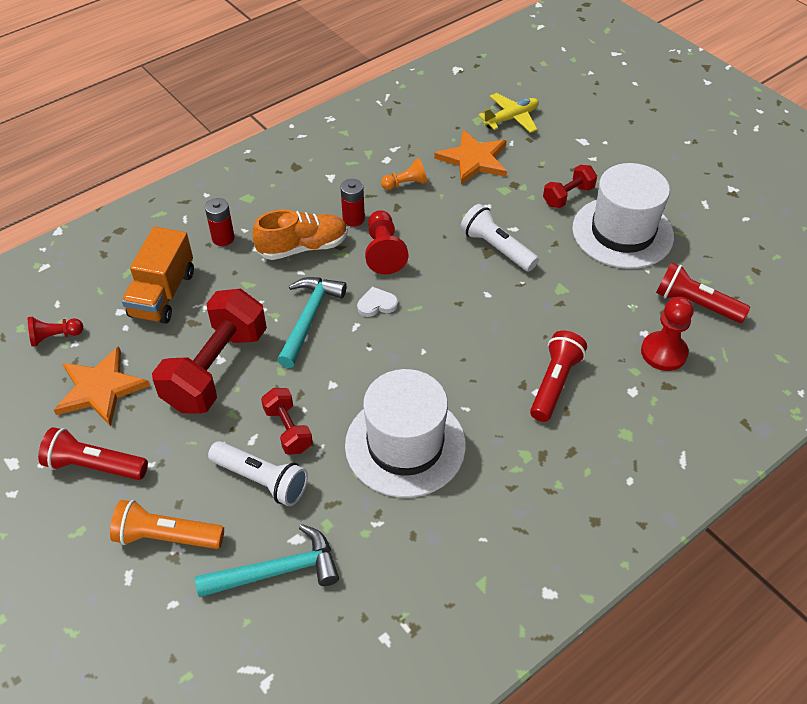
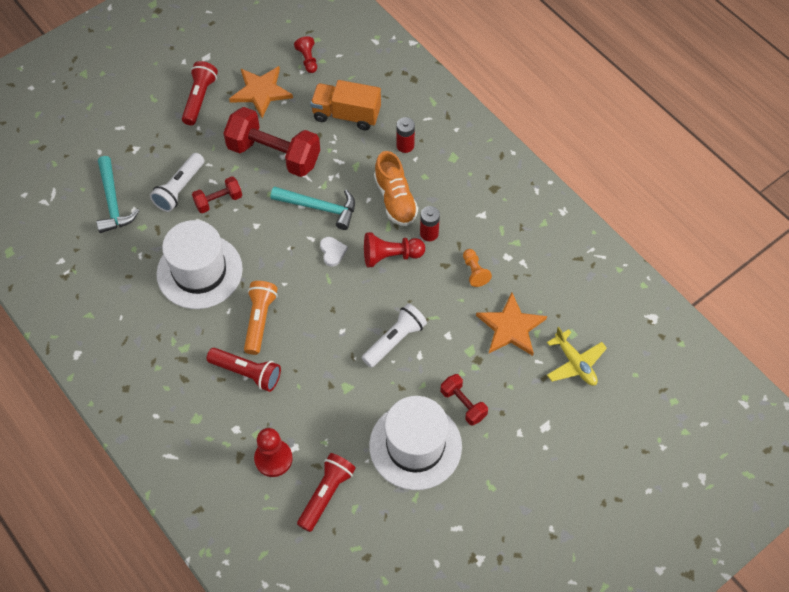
camera: 90 degrees right, 10 degrees up
(167, 536) = (144, 143): orange flashlight -> orange flashlight (260, 320)

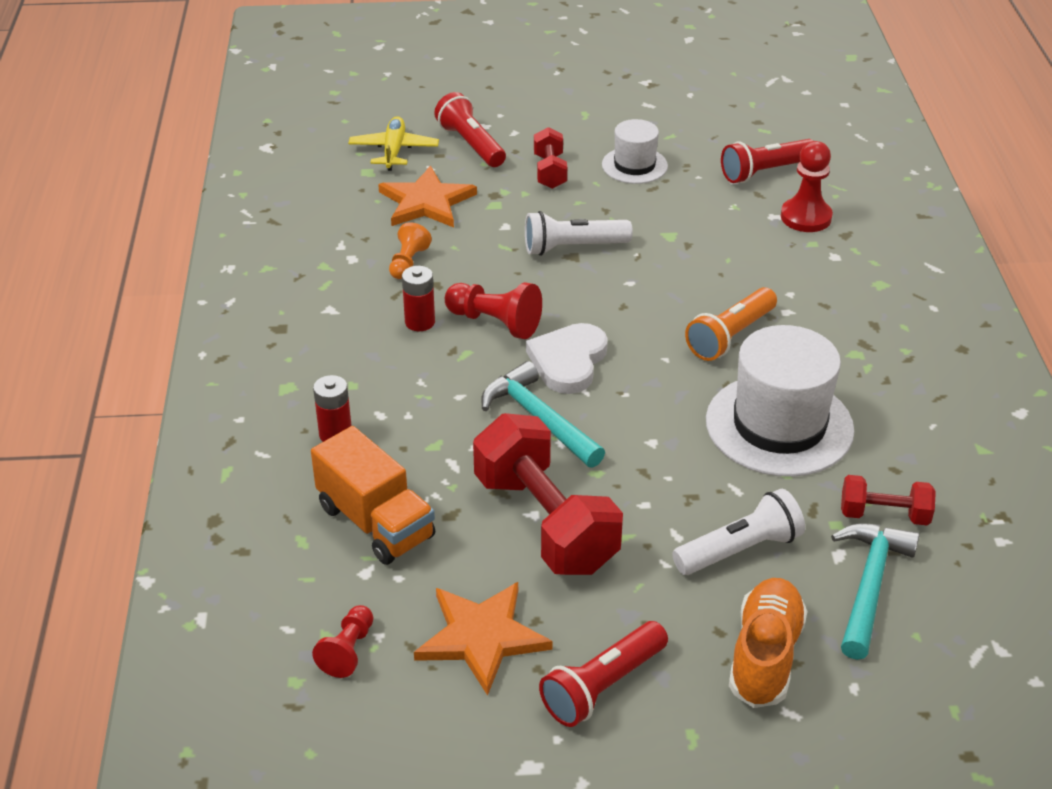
camera: 145 degrees left, 20 degrees down
(218, 201) = (687, 501): red dumbbell -> red dumbbell (884, 515)
(247, 373) = (785, 296): red flashlight -> red flashlight (471, 144)
(332, 252) = (568, 361): white heart -> white heart, size x1.77
(395, 199) = (422, 378): orange shoe -> orange shoe (765, 656)
(415, 446) = (634, 165): white hat -> white hat, size x0.55

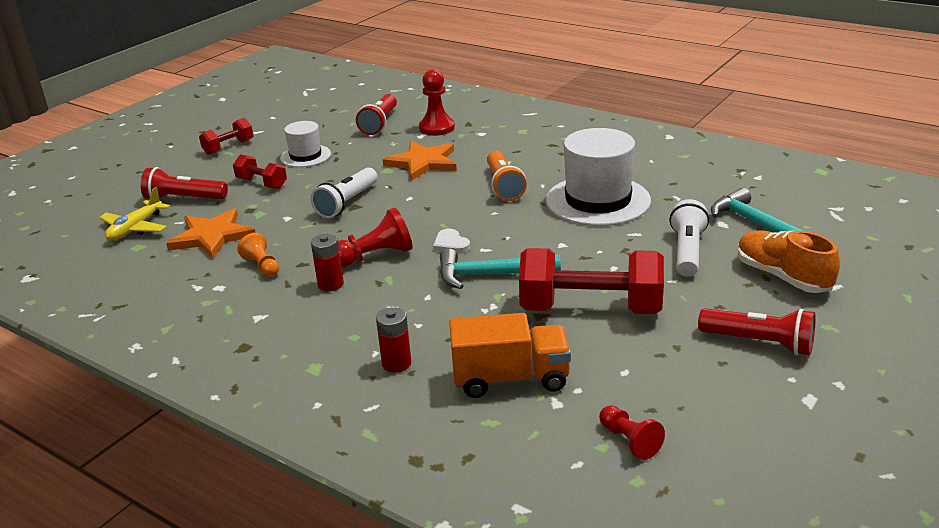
camera: 50 degrees left, 10 degrees down
(394, 151) = (135, 228): yellow plane -> yellow plane turned 105 degrees counterclockwise
(482, 637) = (672, 374): orange star -> orange star (423, 162)
(568, 361) = (451, 244): white heart -> white heart, size x0.57
(602, 686) = (759, 343): red flashlight -> red flashlight turned 60 degrees counterclockwise
(884, 515) = (705, 199): red dumbbell -> red dumbbell (228, 147)

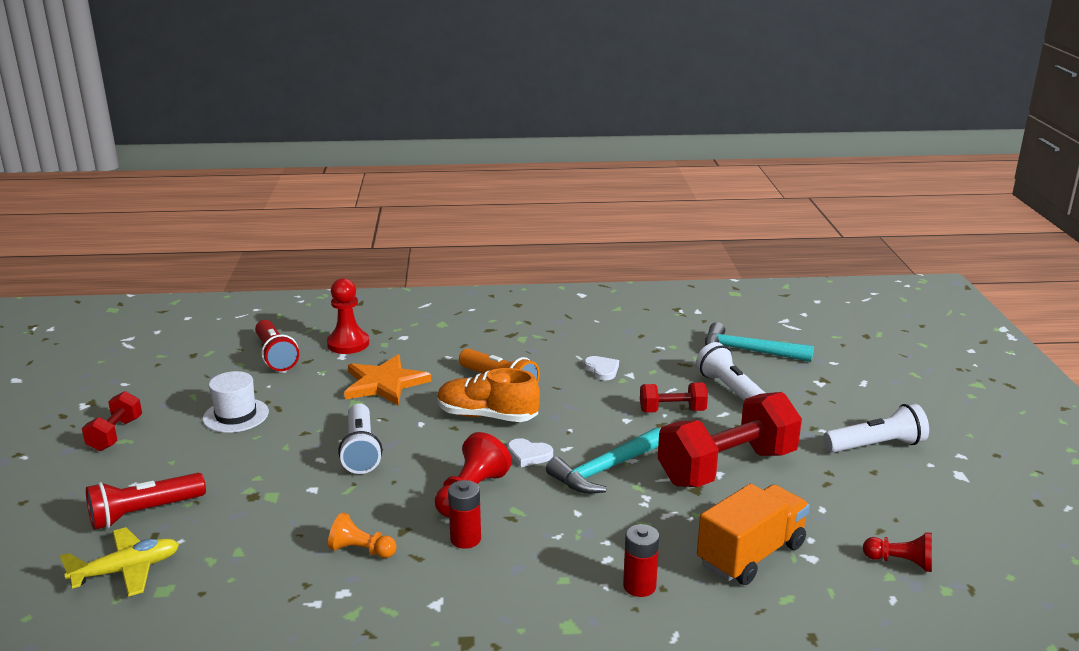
camera: 40 degrees left, 5 degrees down
(135, 228) = (127, 570): yellow plane -> yellow plane turned 105 degrees counterclockwise
(212, 236) = (249, 541): orange star -> none
(261, 183) = (224, 462): red dumbbell -> red dumbbell (672, 411)
(598, 200) = (602, 370): white hat -> white heart
(759, 343) = (876, 446): red flashlight -> white flashlight
(782, 277) = (822, 388): orange shoe -> orange shoe (487, 416)

